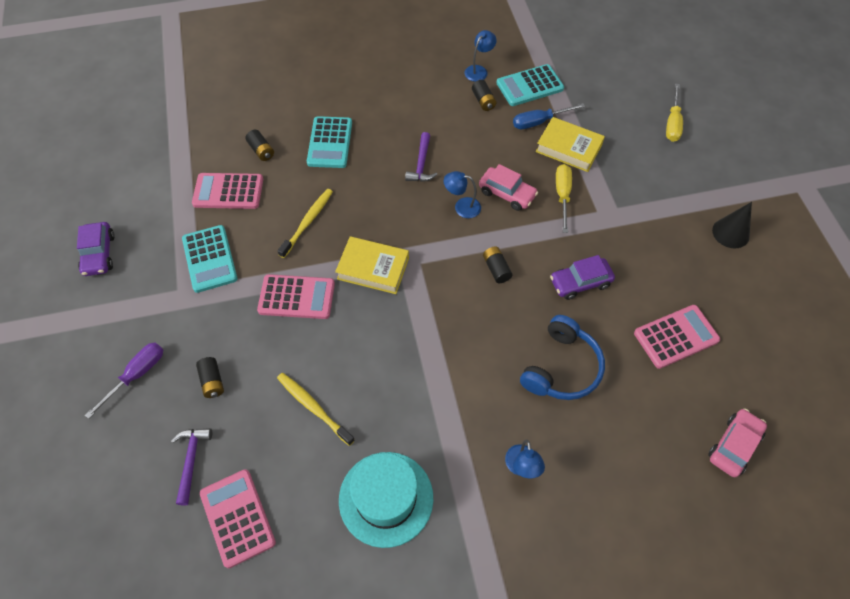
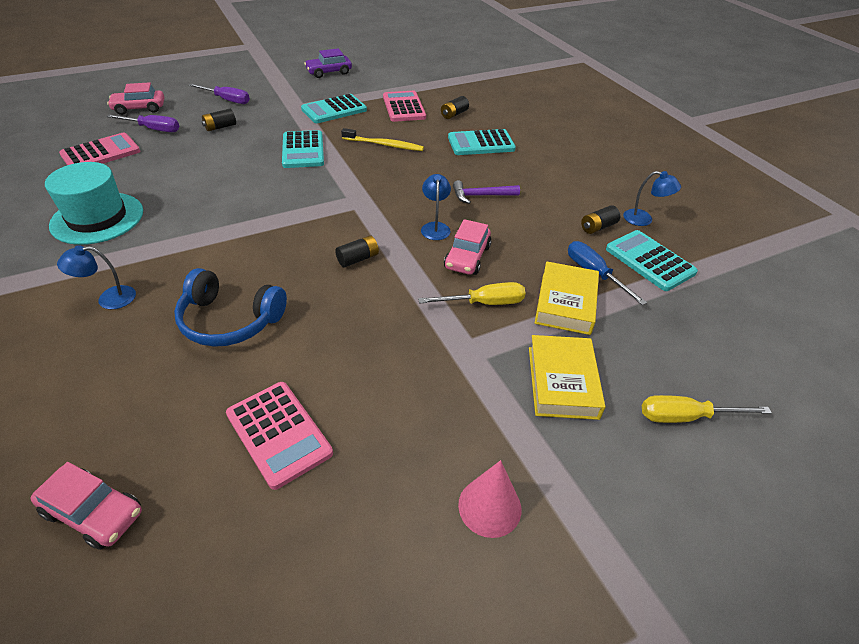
camera: 75 degrees right, 15 degrees down
(120, 485) = (139, 108): none -> pink car
(191, 460) = (153, 129): purple hammer -> purple screwdriver
(296, 297) = (303, 150): pink calculator -> turquoise calculator
(313, 407) = (193, 172): yellow toothbrush -> none
(373, 268) = (341, 183): yellow book -> yellow book (562, 382)
(580, 282) = (353, 328): purple car -> none
(730, 233) = (489, 506): black cone -> pink cone

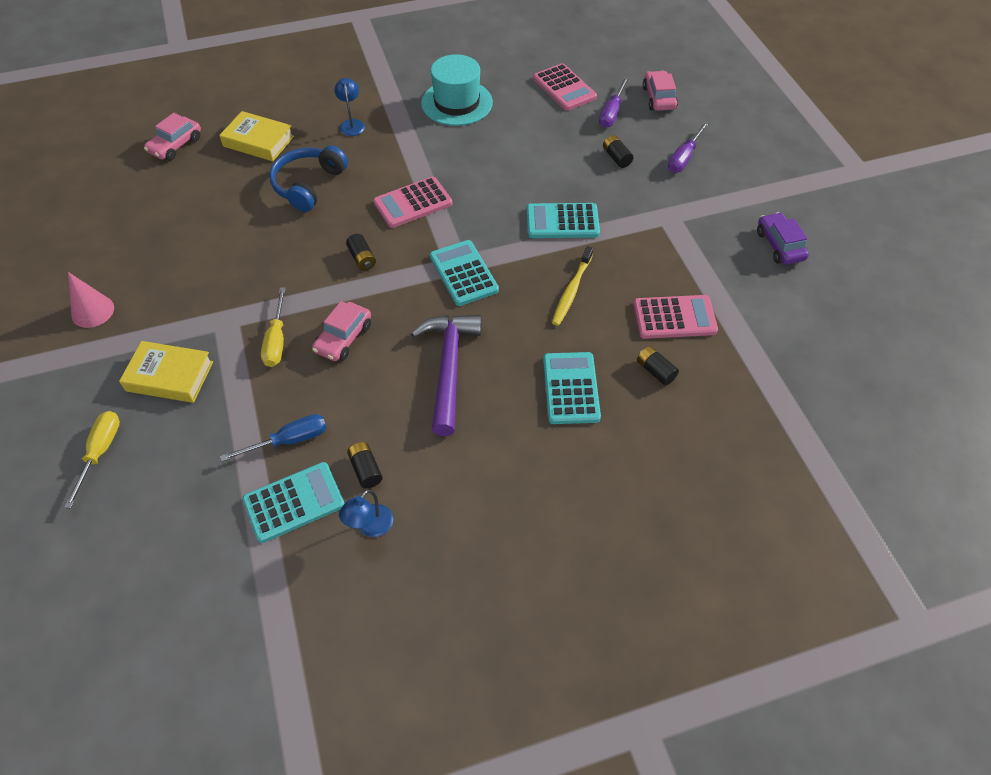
camera: 100 degrees right, 10 degrees up
(279, 433) = (194, 213): pink calculator -> pink calculator (413, 203)
(334, 110) = (663, 248): turquoise calculator -> turquoise calculator (463, 273)
(435, 227) = (398, 319): blue lamp -> none
(467, 257) = (343, 338): pink car -> pink car turned 90 degrees counterclockwise
(481, 196) = (449, 367): purple hammer -> purple hammer, size x1.82
(565, 303) = (256, 403): yellow book -> yellow book (258, 141)

